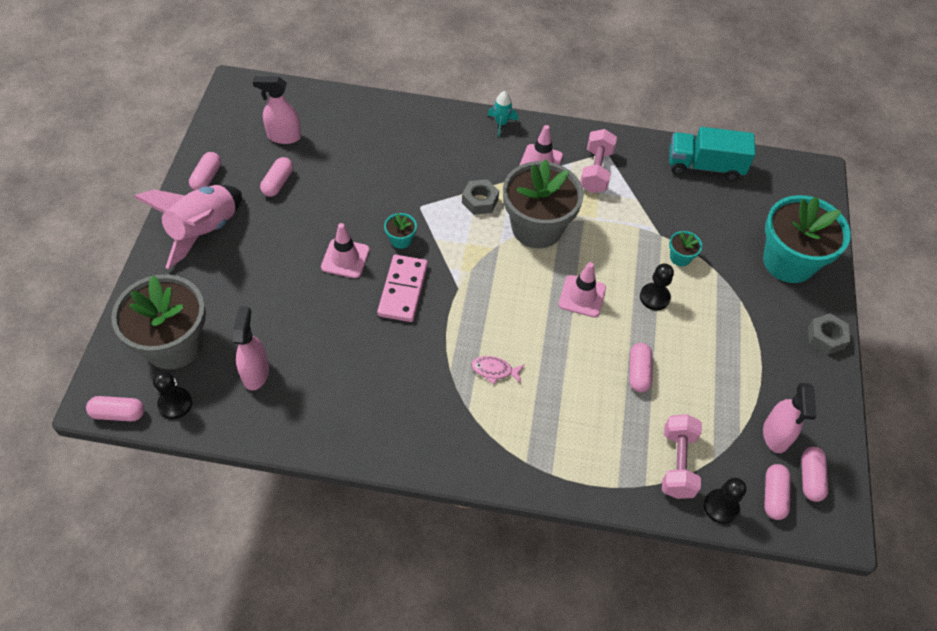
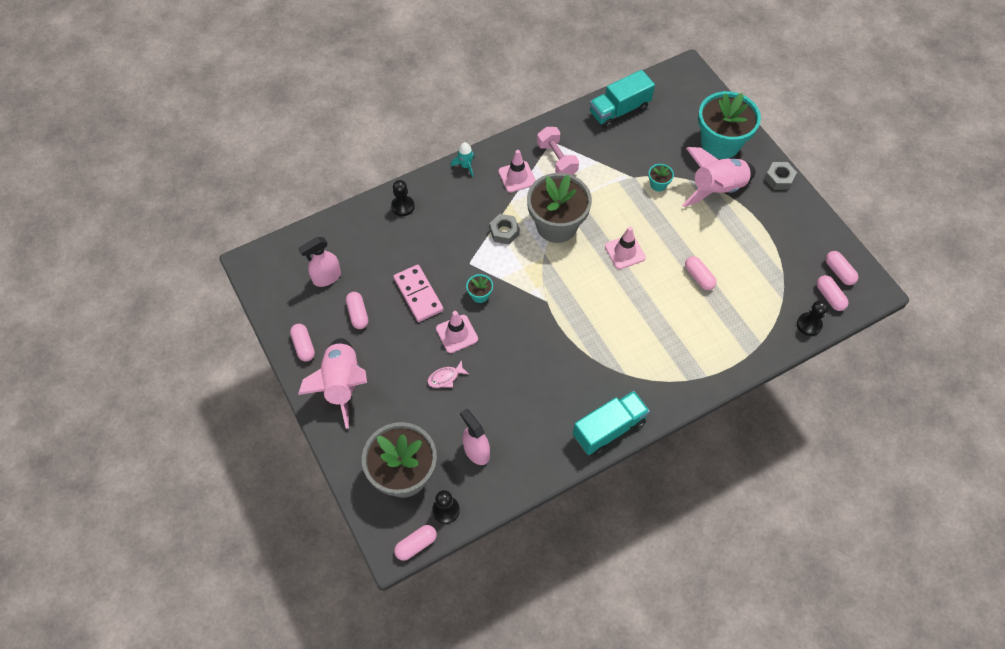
camera: 35 degrees left, 5 degrees up
(399, 448) = (609, 429): none -> turquoise truck
(403, 290) = (514, 328): pink domino -> pink domino (418, 294)
(494, 370) = (618, 338): pink fish -> pink fish (445, 378)
(654, 297) = (666, 222): black pawn -> black pawn (403, 206)
(677, 463) = (766, 317): pink dumbbell -> none
(742, 302) = (716, 189): none -> pink rocket
(775, 435) = (802, 260): pink spray bottle -> none

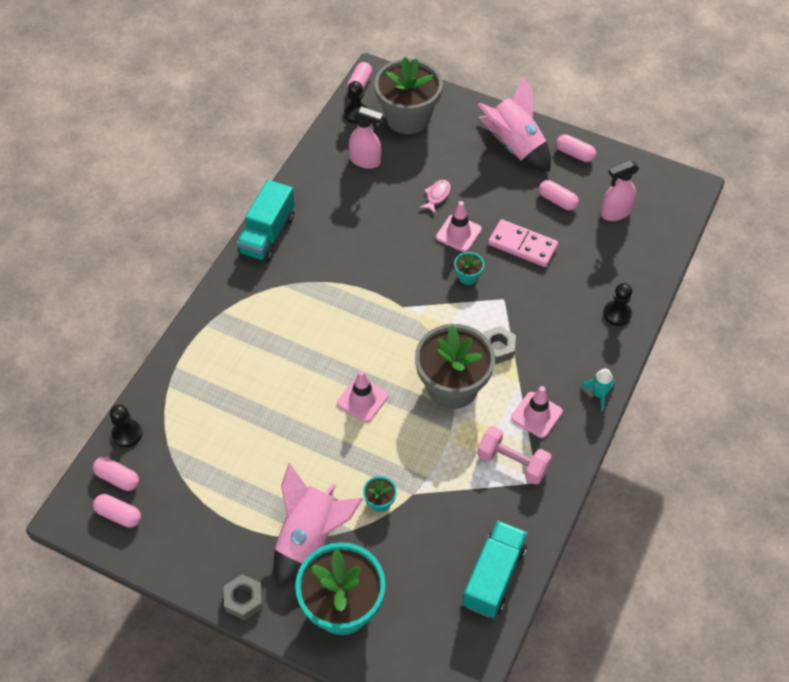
camera: 145 degrees right, 5 degrees down
(326, 277) = (615, 213): pink spray bottle -> pink spray bottle turned 135 degrees counterclockwise
(699, 277) = (269, 418): pink capsule -> none

